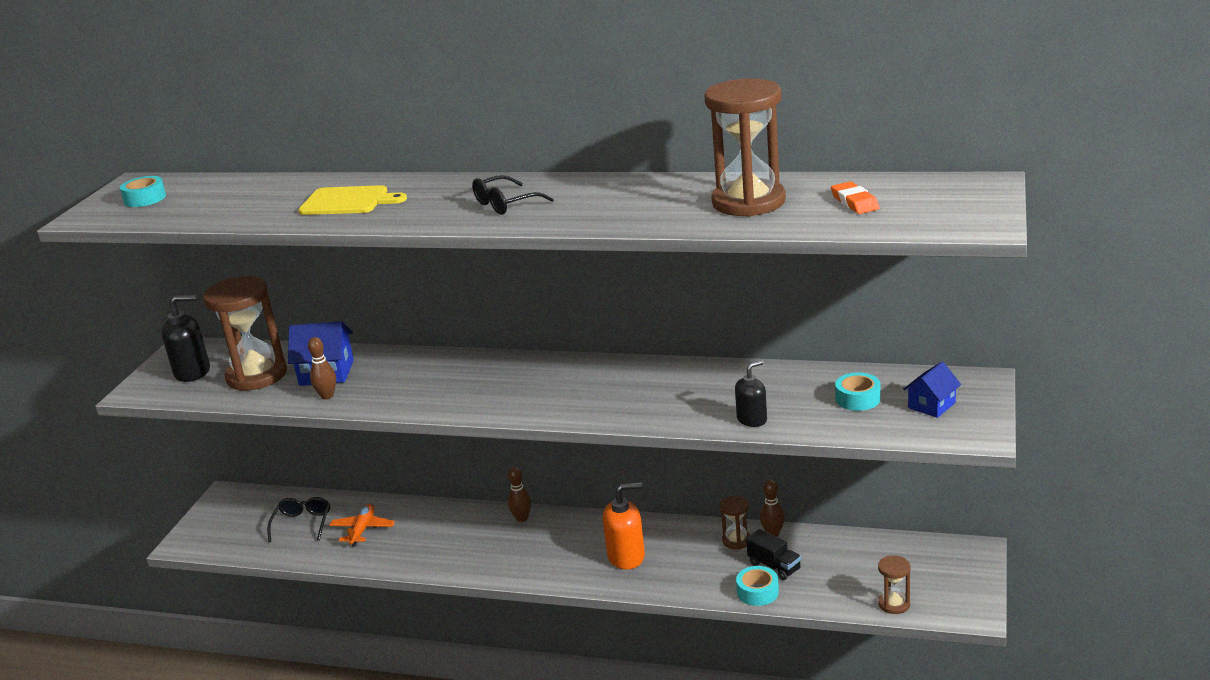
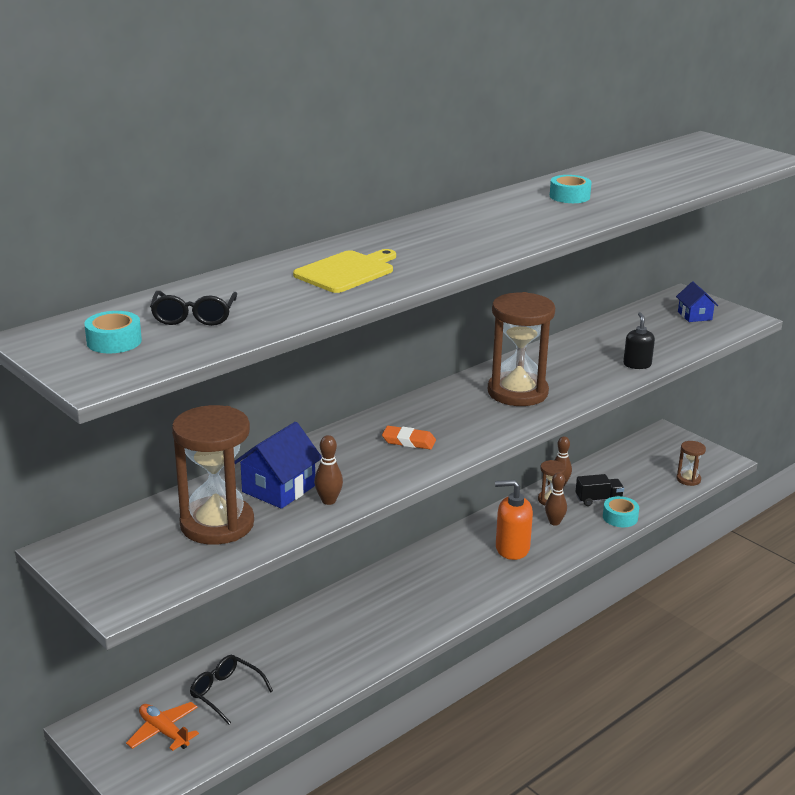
camera: 60 degrees left, 0 degrees up
(193, 372) = (139, 557): black soap dispenser -> none
(363, 530) = (290, 660): orange plane -> orange plane (164, 732)
(506, 204) = (481, 231): black glasses -> black glasses (194, 316)
(522, 518) = (394, 573): brown bowling pin -> brown bowling pin (554, 522)
(626, 556) = (512, 548): orange soap dispenser -> orange soap dispenser turned 105 degrees counterclockwise
(748, 202) = (626, 182): brown hourglass -> brown hourglass (517, 392)
(854, 202) = (679, 166): orange eraser -> orange eraser (408, 441)
(858, 399) = (656, 329): turquoise tape -> turquoise tape (569, 196)

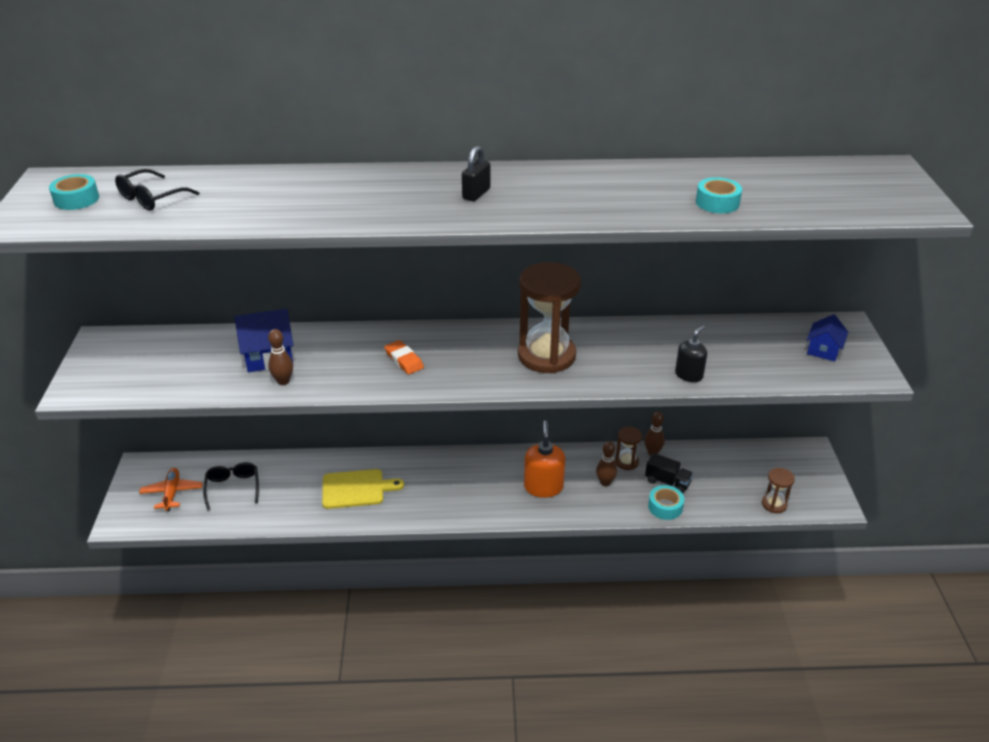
camera: 40 degrees right, 10 degrees up
(217, 524) = (197, 364): brown hourglass -> none
(347, 271) = (312, 198): yellow cutting board -> yellow cutting board (356, 489)
(475, 230) = (476, 194): none -> black padlock
(512, 548) = (543, 487): orange soap dispenser -> orange soap dispenser turned 45 degrees clockwise
(569, 196) = (623, 187): turquoise tape -> turquoise tape (717, 203)

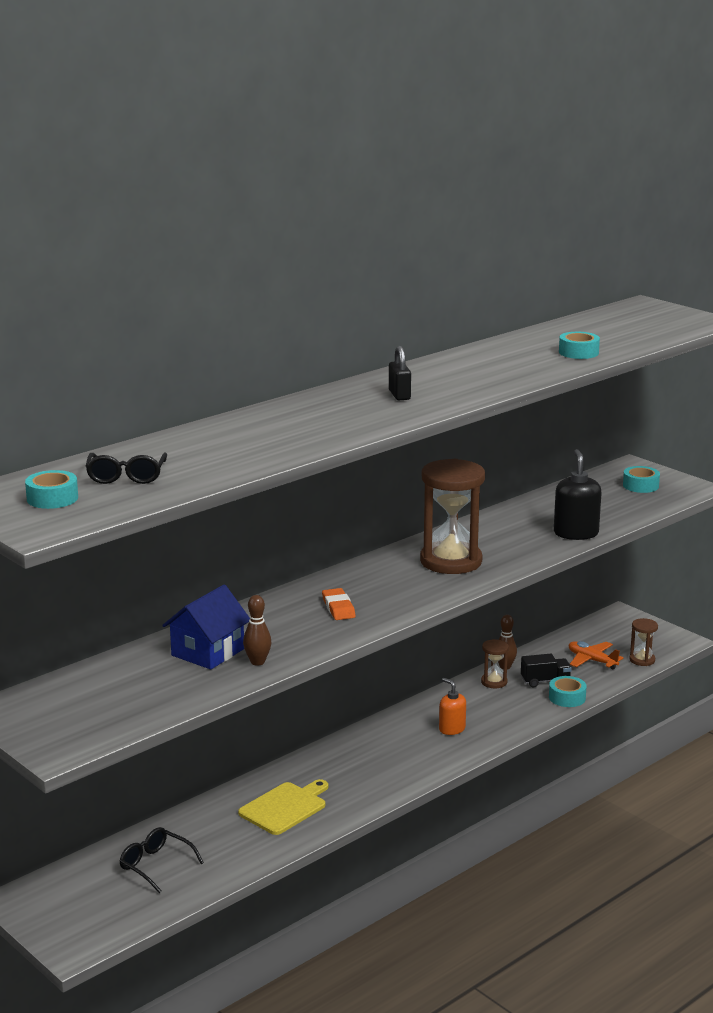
camera: 40 degrees left, 15 degrees down
(172, 493) = (94, 900): orange plane -> orange plane (592, 660)
(404, 360) = (338, 608): orange eraser -> orange eraser turned 60 degrees clockwise
(543, 487) = (452, 729): orange soap dispenser -> orange soap dispenser, size x0.65
(605, 483) = (497, 703): brown bowling pin -> none
(689, 375) = (575, 533): black soap dispenser -> black soap dispenser, size x1.55
(823, 350) = (640, 485): blue house -> turquoise tape

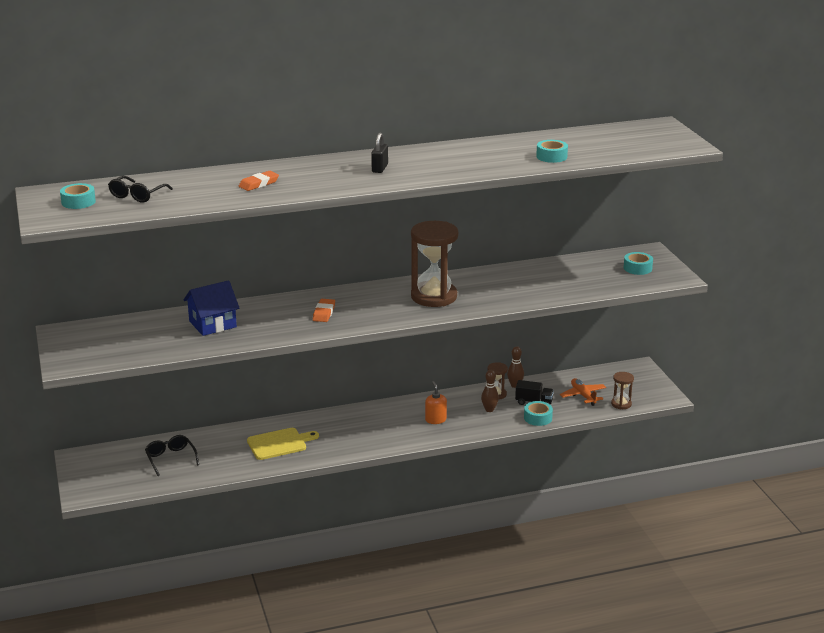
camera: 25 degrees right, 5 degrees up
(257, 662) = (235, 337): brown bowling pin -> brown bowling pin (489, 409)
(272, 436) = (259, 184): none -> orange eraser
(575, 533) = (545, 294): black soap dispenser -> none

